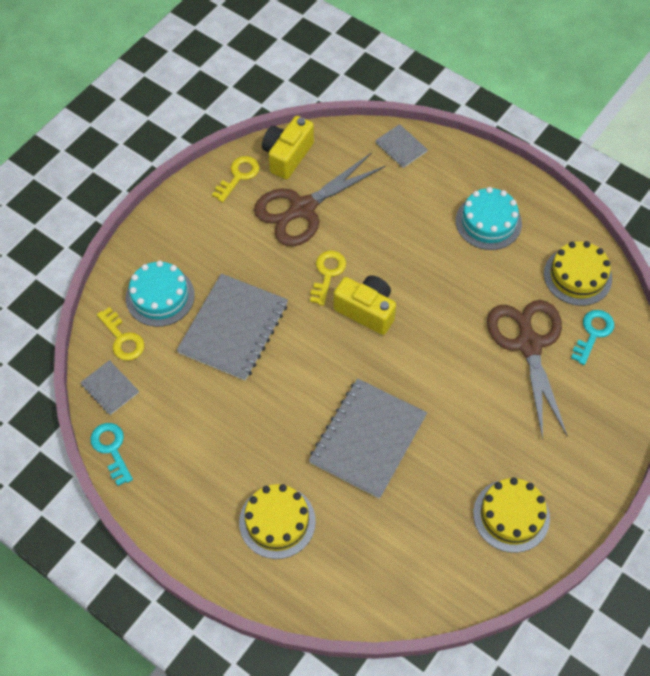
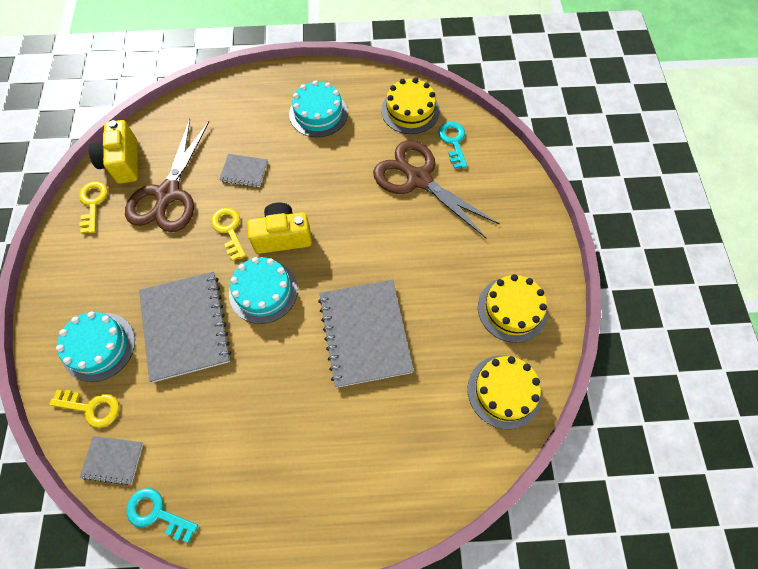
camera: 40 degrees left, 5 degrees up
(277, 521) = (350, 456): yellow cake -> yellow cake (504, 391)
(314, 344) = (263, 291): none -> turquoise cake
(401, 147) = (209, 101): grey notebook -> grey notebook (244, 171)

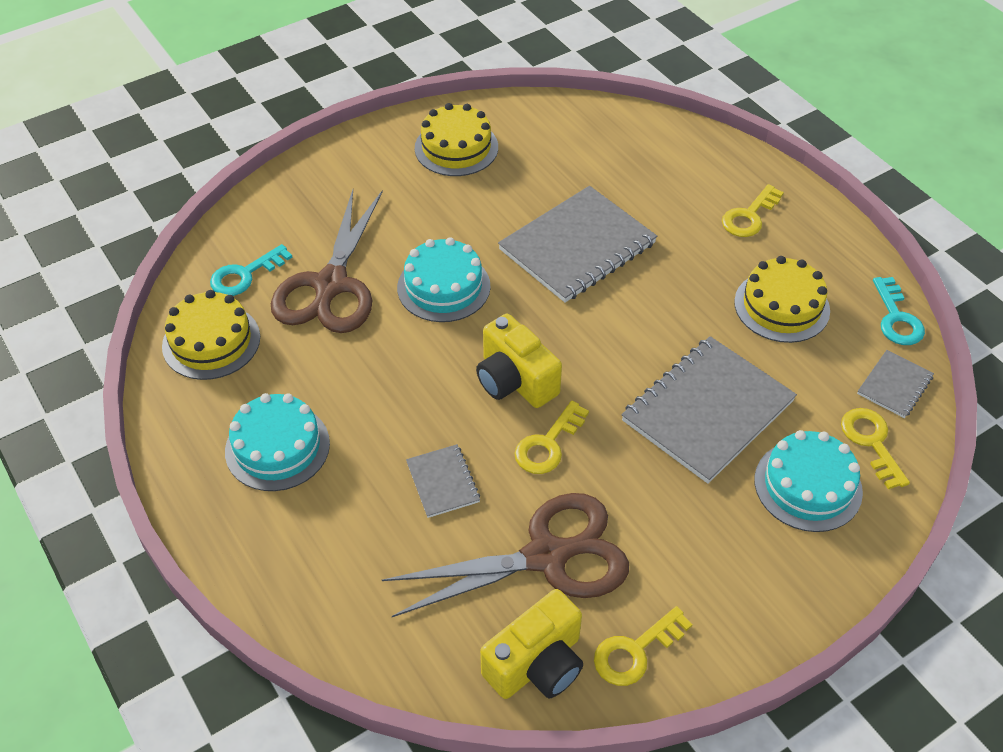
camera: 120 degrees left, 15 degrees down
(113, 460) = (894, 385): grey notebook -> grey notebook turned 60 degrees clockwise
(263, 291) = (602, 360): turquoise cake -> turquoise cake (443, 287)
(319, 479) = (749, 216): none -> yellow key
(504, 391) = (551, 126): yellow cake -> yellow cake (781, 306)

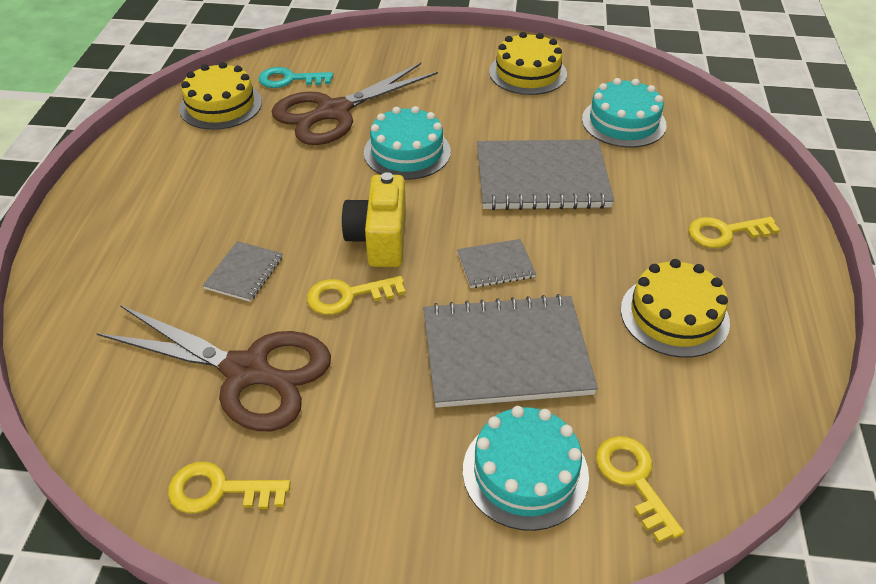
camera: 40 degrees right, 5 degrees down
(277, 447) = (176, 186): turquoise cake -> turquoise cake (623, 122)
(537, 664) = (142, 441): yellow camera -> none
(871, 442) = (633, 479): yellow key -> yellow key turned 45 degrees counterclockwise
(894, 385) = (717, 447): grey notebook -> grey notebook (495, 265)
(896, 318) = (787, 393): turquoise key -> none

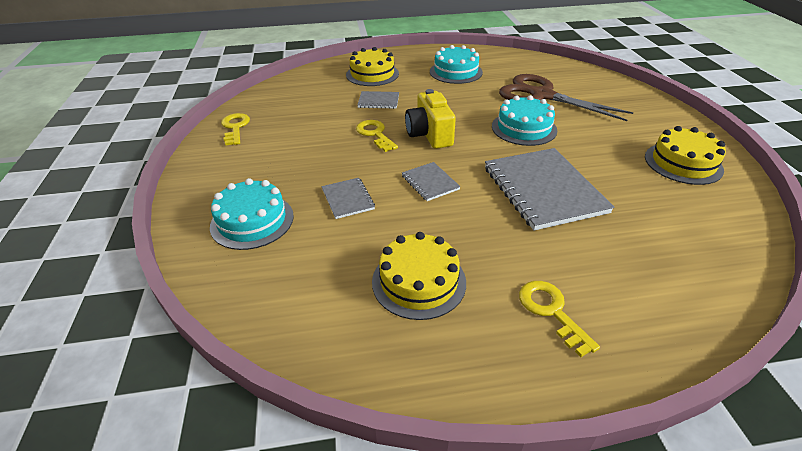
camera: 75 degrees right, 5 degrees down
(221, 105) = (513, 63): yellow cake -> yellow cake (372, 74)
(248, 372) = (309, 118): brown scissors -> none
(289, 79) = (560, 75): turquoise key -> none
(379, 239) = (429, 135): yellow camera -> yellow camera turned 90 degrees counterclockwise
(505, 354) = (347, 199): grey notebook -> grey notebook, size x0.48
(623, 122) = (668, 227): turquoise cake -> turquoise cake (456, 72)
(633, 479) = (249, 271): yellow key -> none

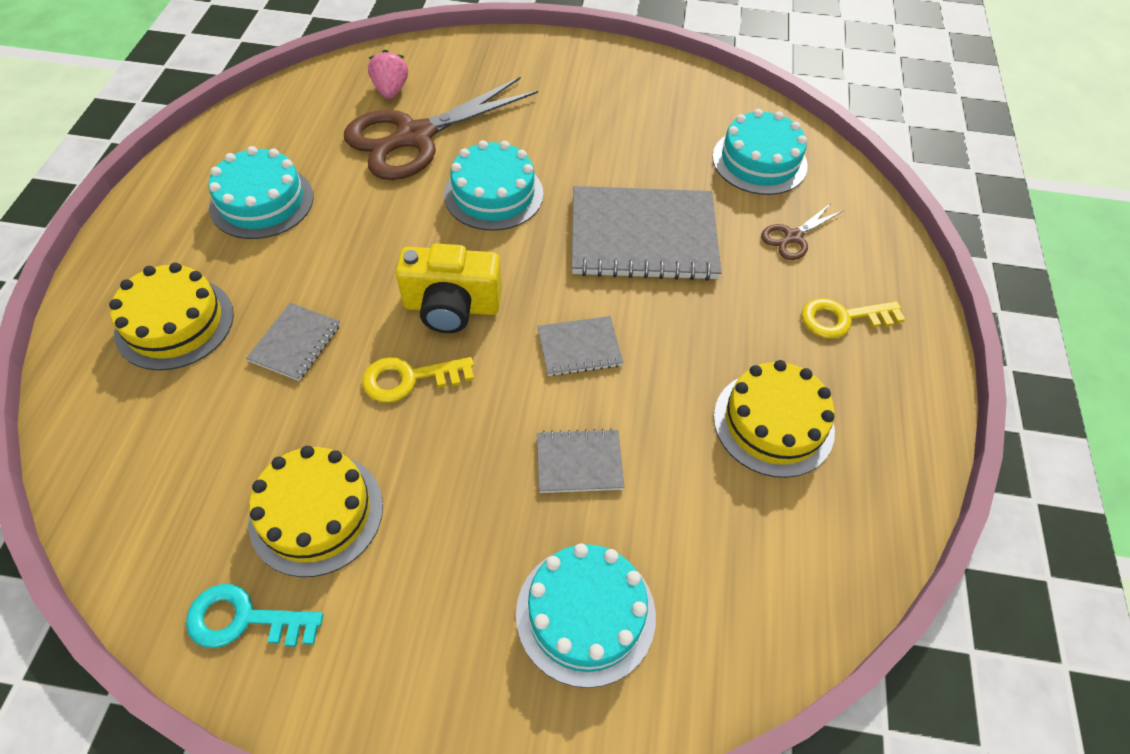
camera: 75 degrees left, 15 degrees up
(235, 127) = (244, 619): yellow key -> turquoise key
(569, 81) = (391, 90): none -> pink strawberry
(617, 267) = (792, 237): none -> brown scissors
(683, 163) = (641, 96): yellow cake -> yellow cake (316, 513)
(686, 234) = (759, 161): none -> turquoise cake

